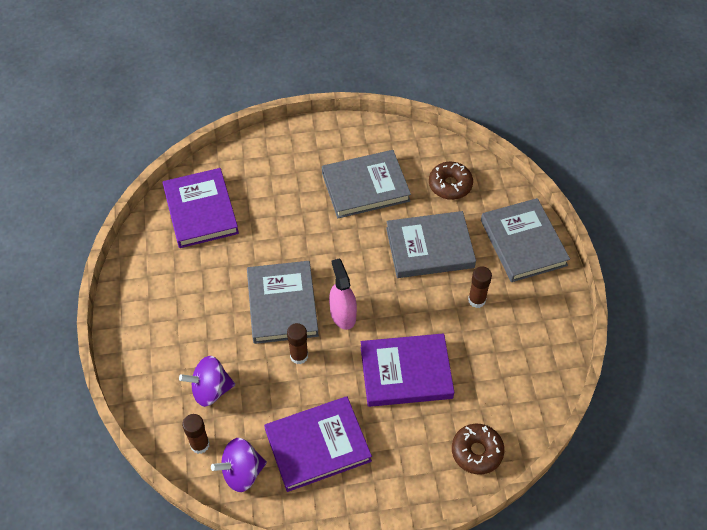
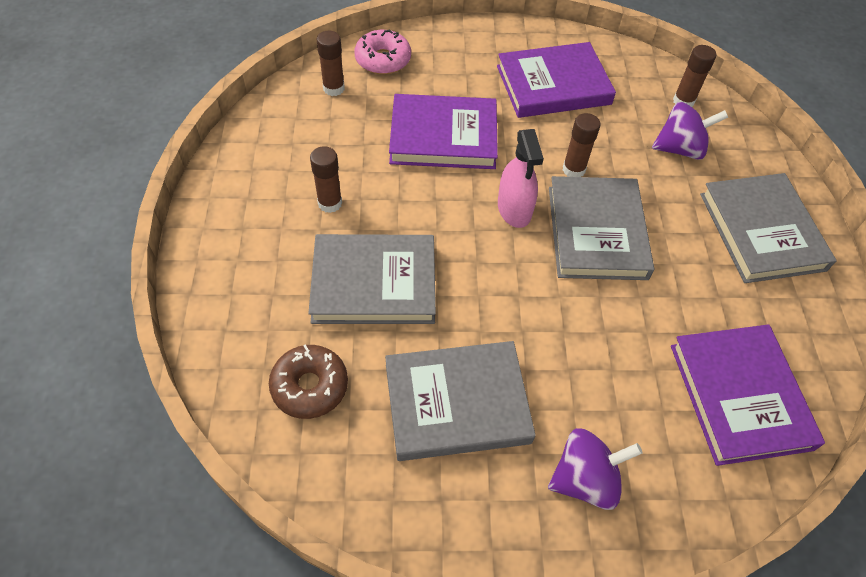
camera: 175 degrees left, 0 degrees up
(242, 472) = (634, 74): purple spinning top -> purple spinning top (585, 479)
(477, 452) = (383, 60): brown donut -> pink donut
(509, 410) = (334, 88): none -> brown glue stick
(523, 243) = (231, 271): grey book -> grey book (761, 231)

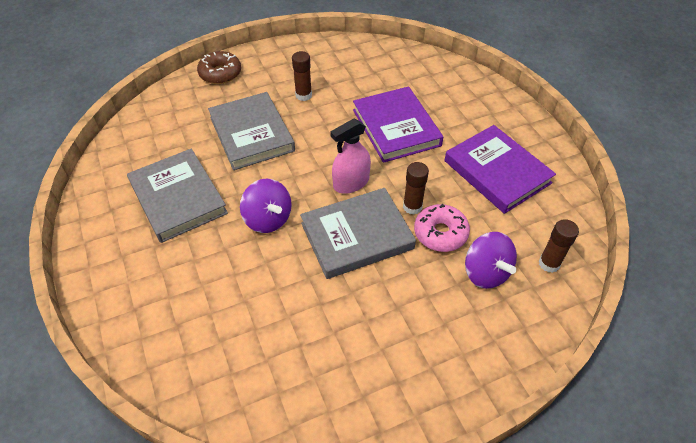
camera: 70 degrees right, 5 degrees down
(310, 386) = (168, 131): brown donut -> brown donut (220, 73)
(334, 88) = (402, 64): brown glue stick -> none
(383, 60) = (447, 77): pink donut -> pink donut (440, 233)
(585, 479) = (142, 278): purple spinning top -> purple spinning top (268, 219)
(739, 396) = (240, 363): purple book -> none
(761, 231) = (425, 354): grey book -> none

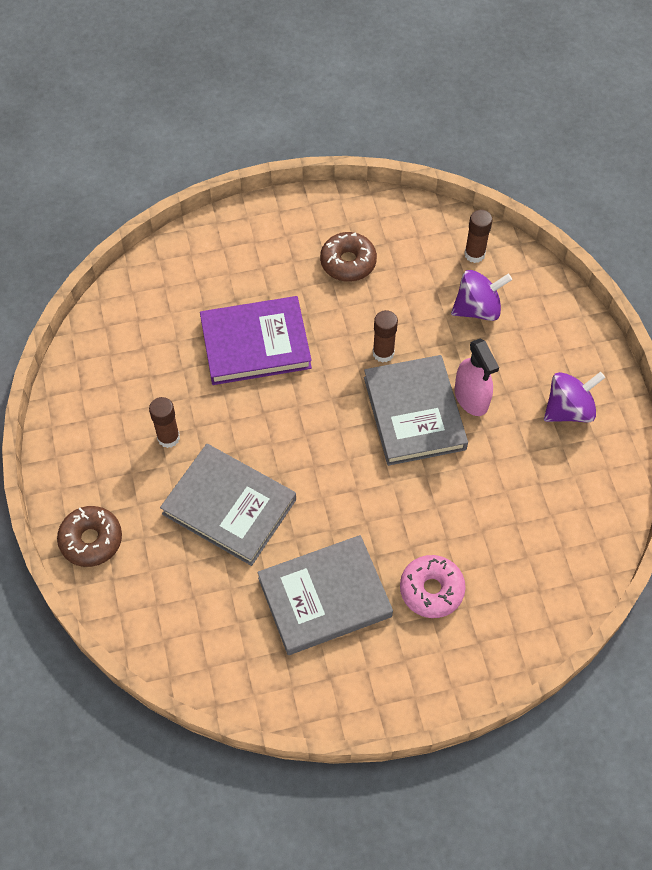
camera: 80 degrees left, 10 degrees up
(251, 134) = (229, 507): grey book -> grey book turned 45 degrees clockwise
(268, 219) = (376, 499): purple spinning top -> purple spinning top (568, 409)
(351, 183) = (337, 406): pink spray bottle -> pink spray bottle (471, 397)
(440, 233) = (423, 335): pink donut -> pink donut (431, 590)
(497, 172) = (348, 262): purple book -> brown donut

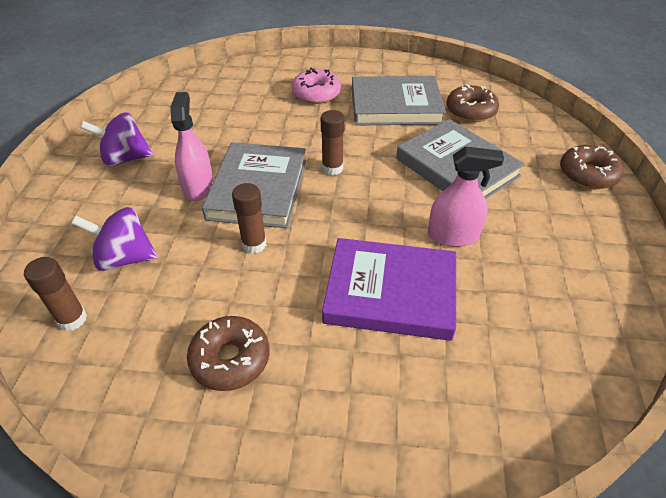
camera: 160 degrees left, 15 degrees down
(168, 438) = (508, 229): brown glue stick -> brown glue stick (332, 168)
(217, 415) = (453, 236): none -> pink spray bottle
(230, 617) = (470, 111): none -> brown donut

